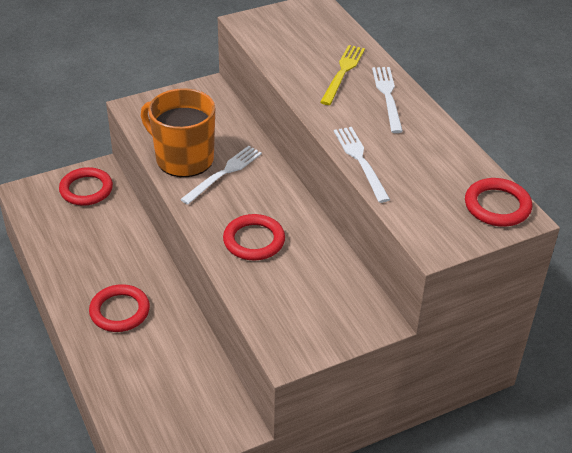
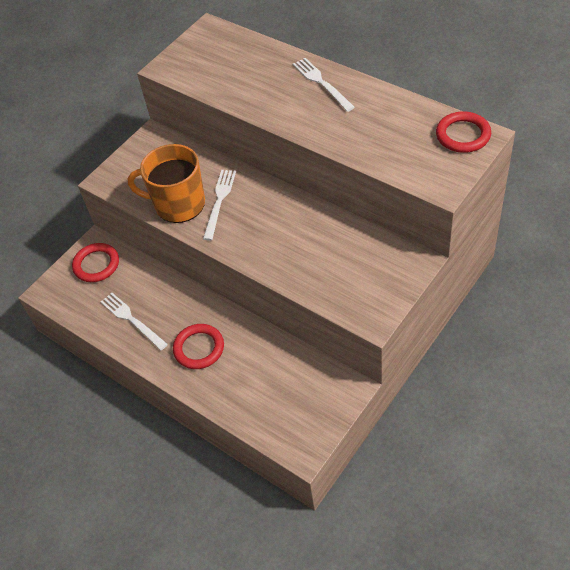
camera: 20 degrees left, 10 degrees up
(254, 240) = (283, 244): red ring -> none
(343, 72) = (273, 78): yellow fork -> none
(360, 161) = (342, 145): white fork -> white fork (132, 320)

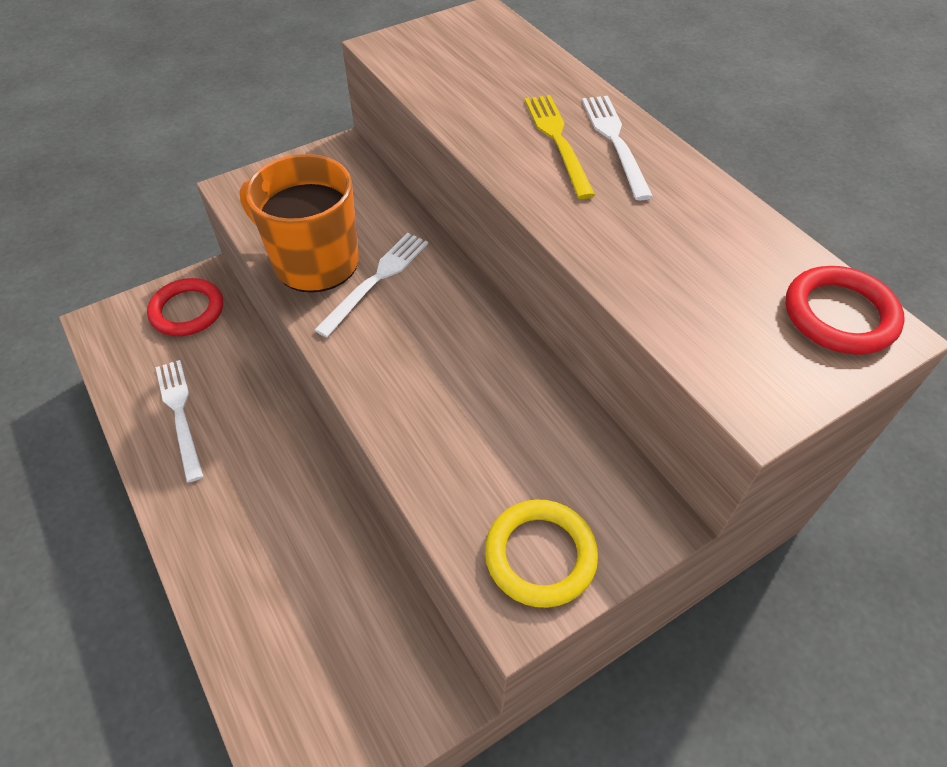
camera: 15 degrees right, 0 degrees up
(199, 348) = (244, 504): red ring -> none
(292, 93) = (558, 141): none -> yellow fork
(372, 296) = (540, 555): none -> yellow ring

